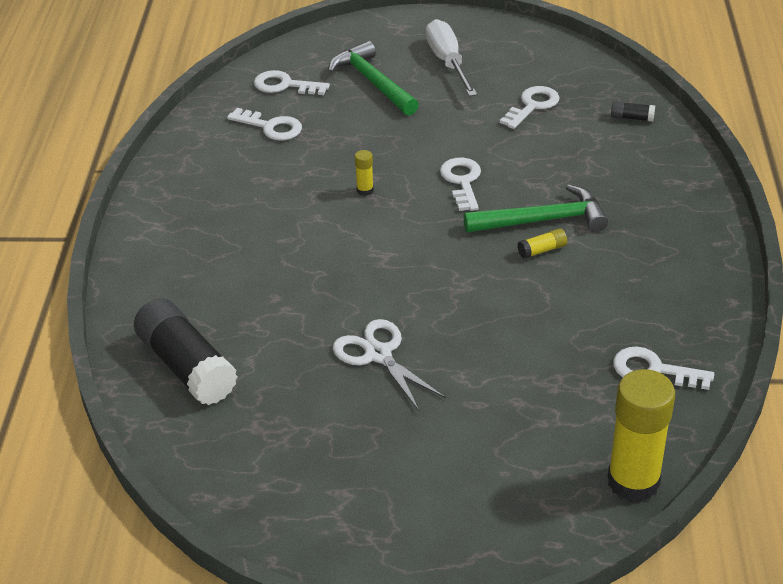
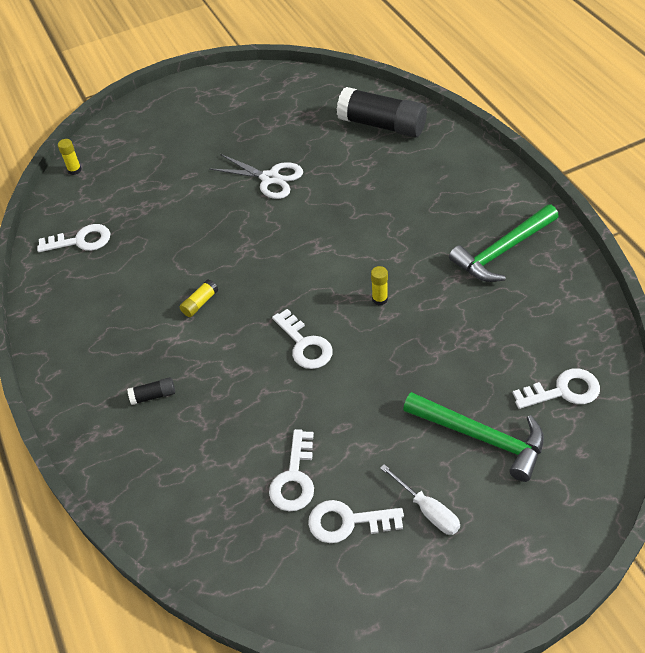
camera: 155 degrees right, 10 degrees up
(271, 127) = (522, 331): white key -> white key (347, 522)
(448, 62) = (427, 510): white screwdriver -> white screwdriver, size x0.61
(542, 220) = (213, 333): green hammer -> green hammer (502, 251)
(632, 118) = (181, 507): black glue stick -> black glue stick (153, 395)
(633, 482) = (74, 170): yellow glue stick -> yellow glue stick, size x0.42

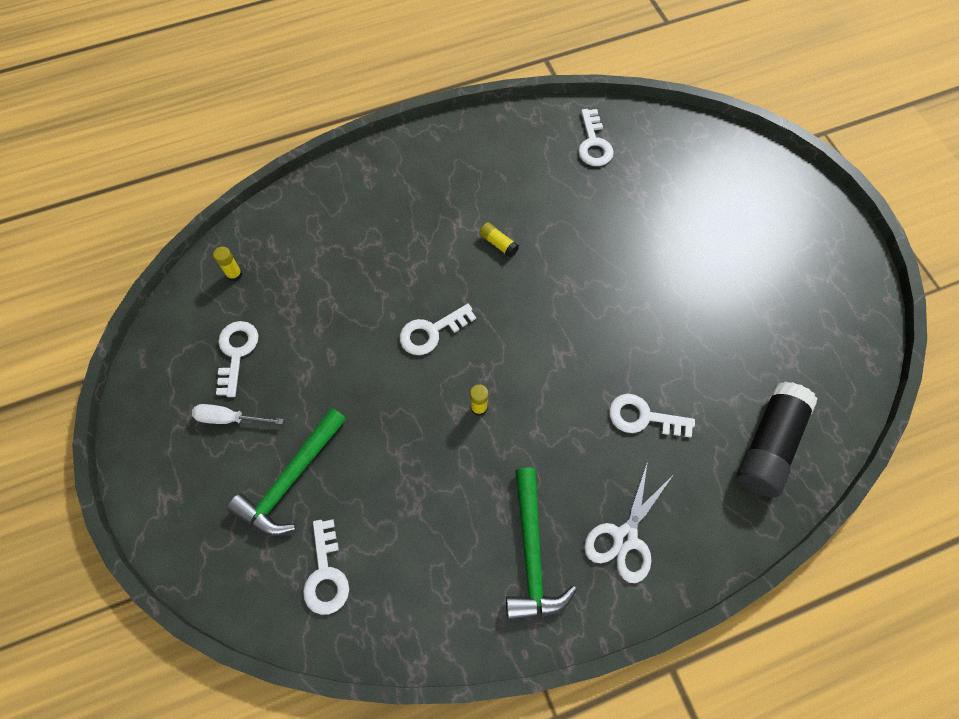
camera: 90 degrees right, 15 degrees up
(74, 170) = (697, 131): yellow glue stick -> yellow glue stick (234, 274)
(153, 395) = (397, 208): black glue stick -> none
(270, 178) = (674, 312): white scissors -> white scissors (625, 537)
(294, 478) = (288, 314): white key -> white key (643, 417)
(427, 510) = (229, 418): white screwdriver -> white screwdriver turned 45 degrees clockwise
(502, 251) = (532, 553): green hammer -> green hammer turned 150 degrees counterclockwise

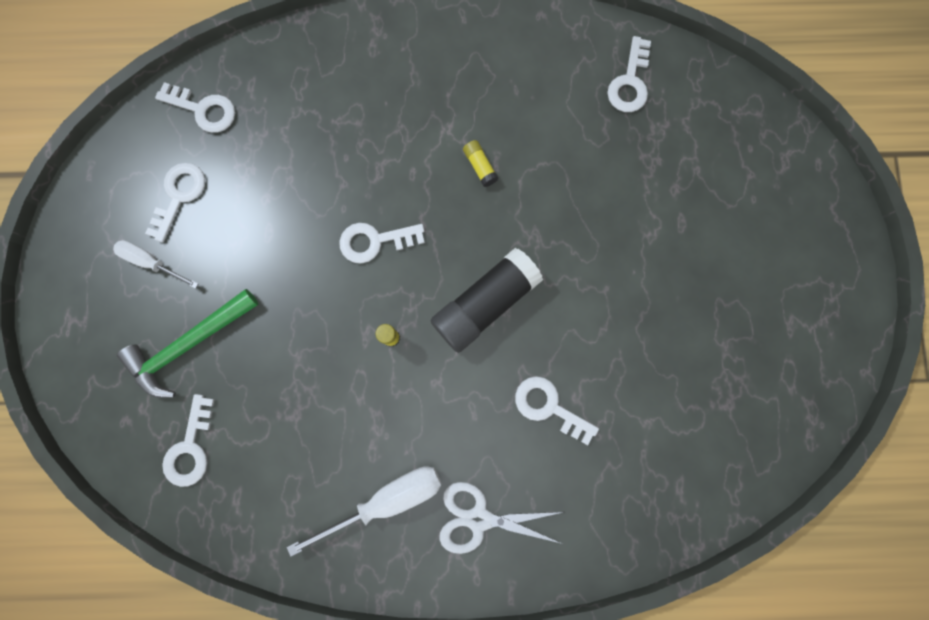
camera: 20 degrees right, 15 degrees up
(234, 274) = (203, 110): yellow glue stick -> white key
(532, 553) = (385, 500): green hammer -> white screwdriver
(625, 537) = (479, 518): white scissors -> white scissors turned 45 degrees clockwise
(768, 445) = (661, 481): black glue stick -> black glue stick (485, 303)

